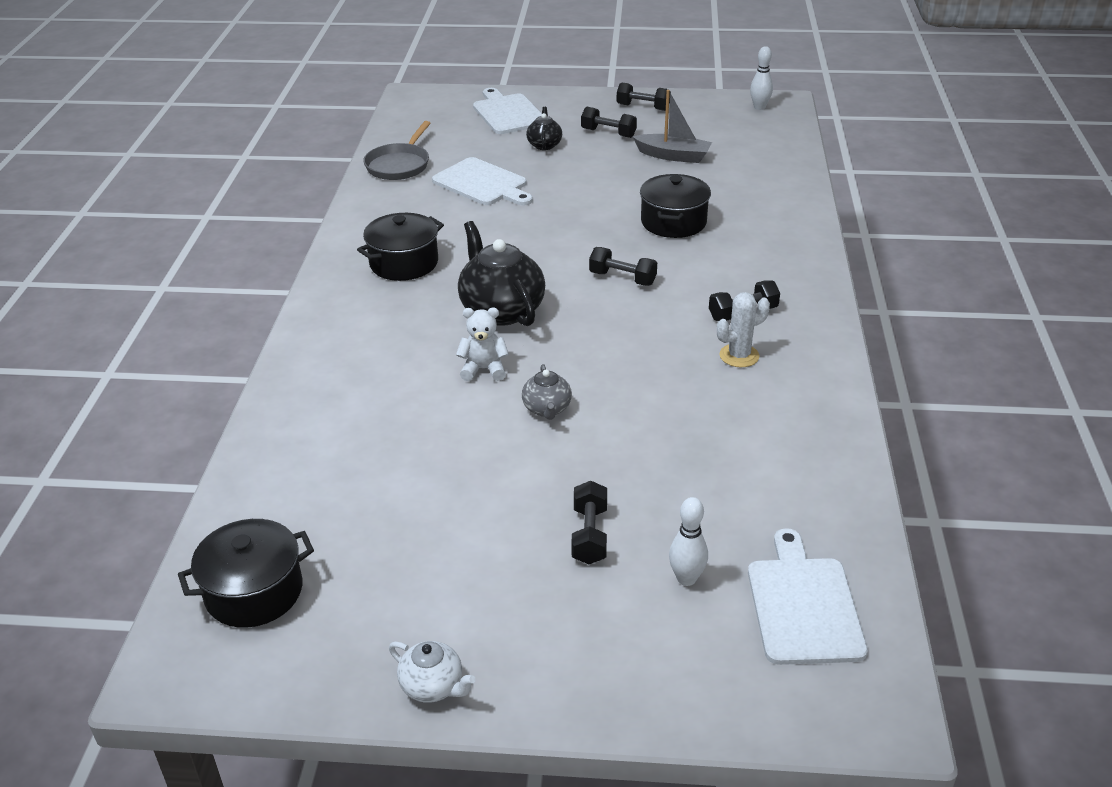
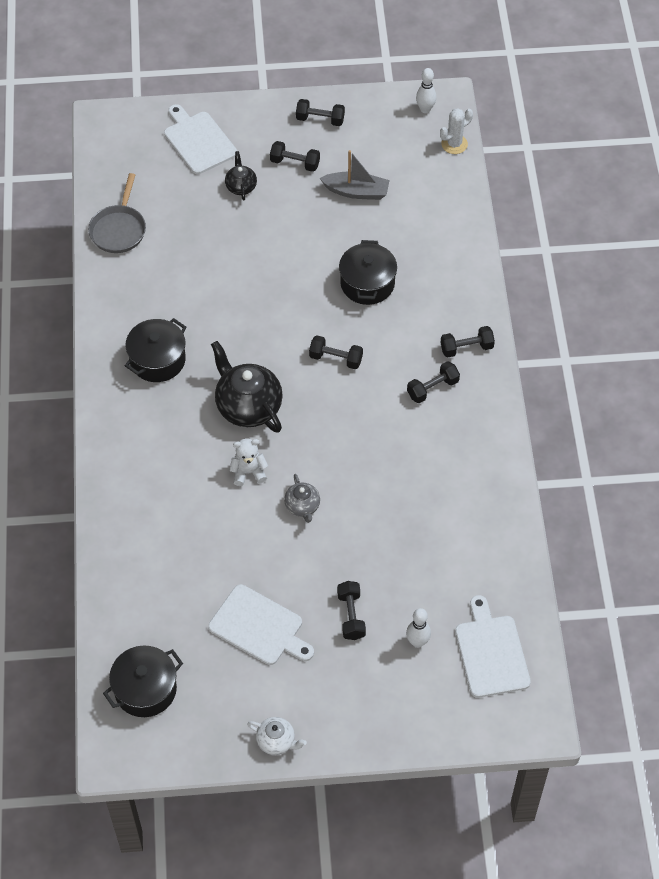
camera: 10 degrees left, 20 degrees up
(482, 183) = (198, 248): white cutting board -> white cutting board (259, 627)
(739, 356) = (433, 435): white cactus -> white cactus (454, 144)
(791, 282) = (466, 348): none -> black dumbbell

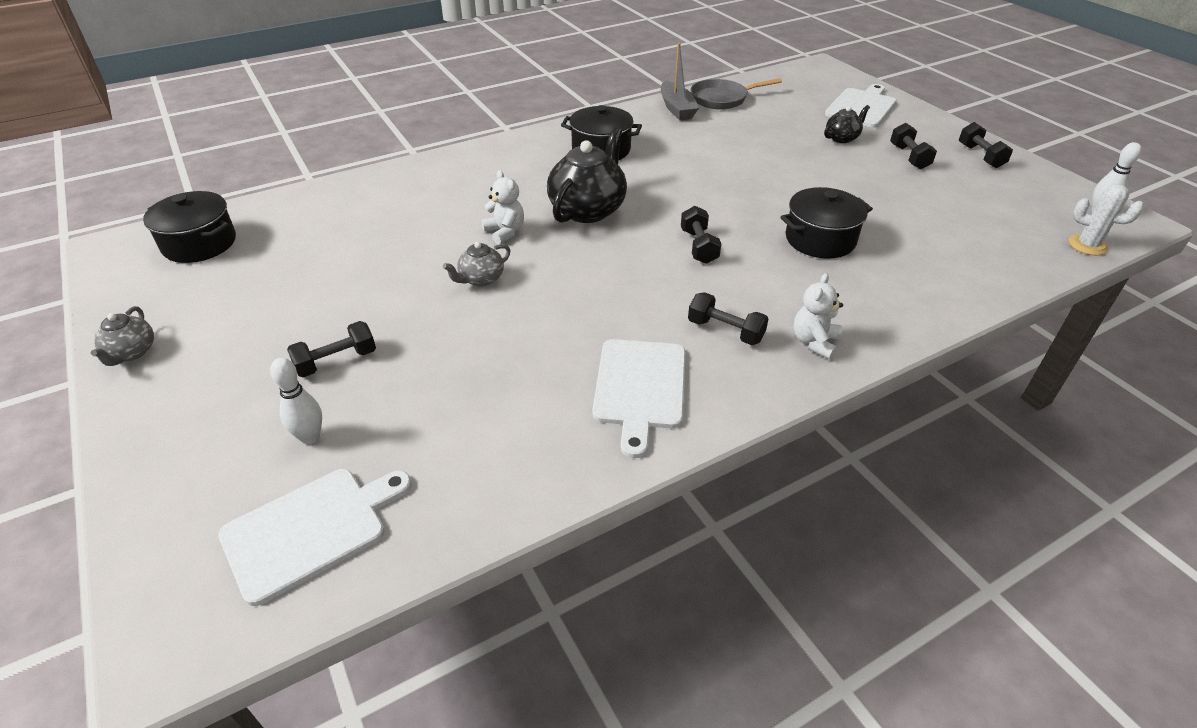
camera: 65 degrees right, 15 degrees down
(259, 627) = (299, 294): white cutting board -> white cutting board (639, 387)
(276, 741) = (131, 353): white teapot -> grey teapot
(356, 191) = (927, 200): grey boat -> grey boat (677, 108)
(466, 348) = (814, 342): black dumbbell -> white teddy bear

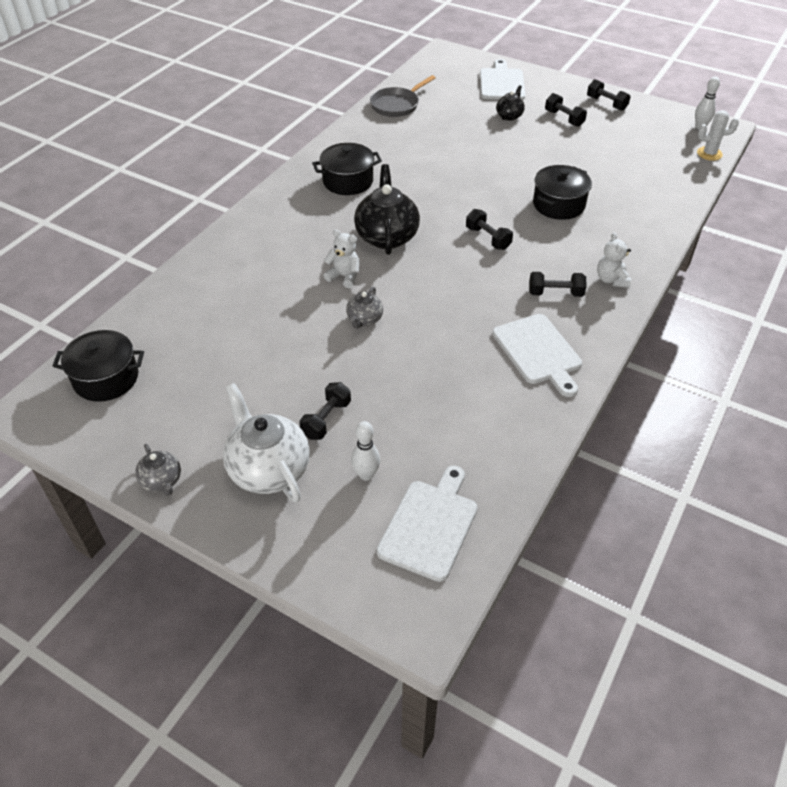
camera: 30 degrees left, 5 degrees up
(229, 386) = (268, 469): none -> white teapot
(677, 108) = (371, 125): grey boat -> none

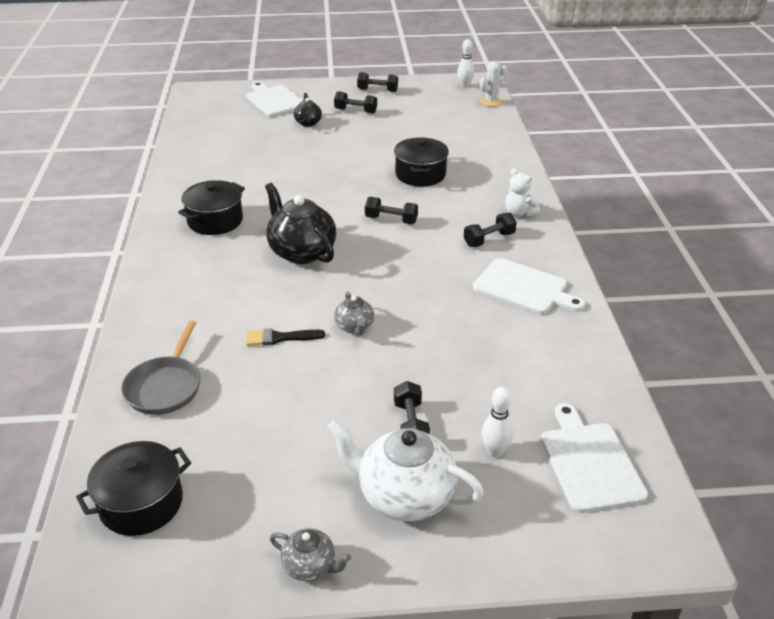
camera: 35 degrees left, 10 degrees down
(302, 302) = (280, 338): none -> black brush
(344, 276) = (297, 299): white teddy bear -> none
(397, 105) = (196, 144): grey pan -> grey pan (165, 386)

